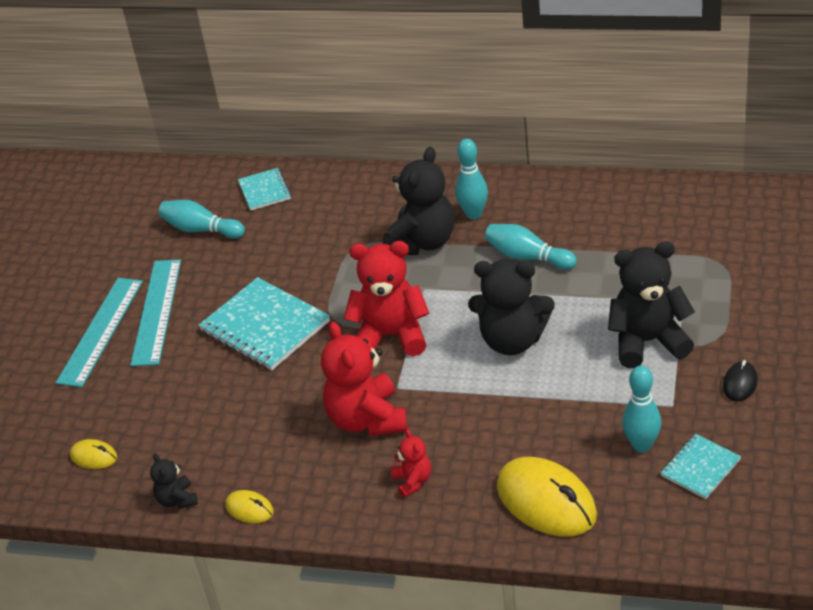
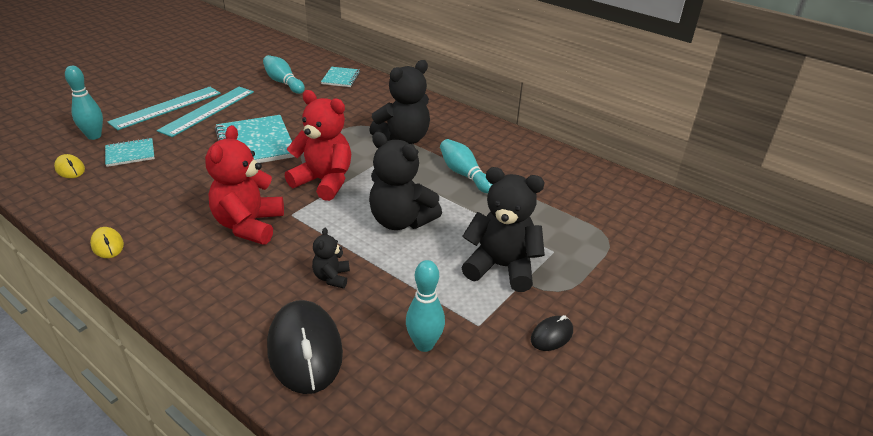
camera: 20 degrees right, 5 degrees down
(177, 500) = (76, 217): black teddy bear -> black teddy bear (332, 277)
(413, 481) = (229, 282): red teddy bear -> none
(473, 214) = (453, 136): turquoise bowling pin -> turquoise bowling pin (94, 136)
(546, 501) = (305, 350): yellow mouse -> black mouse
(700, 468) = (456, 390): turquoise notebook -> turquoise notebook (130, 154)

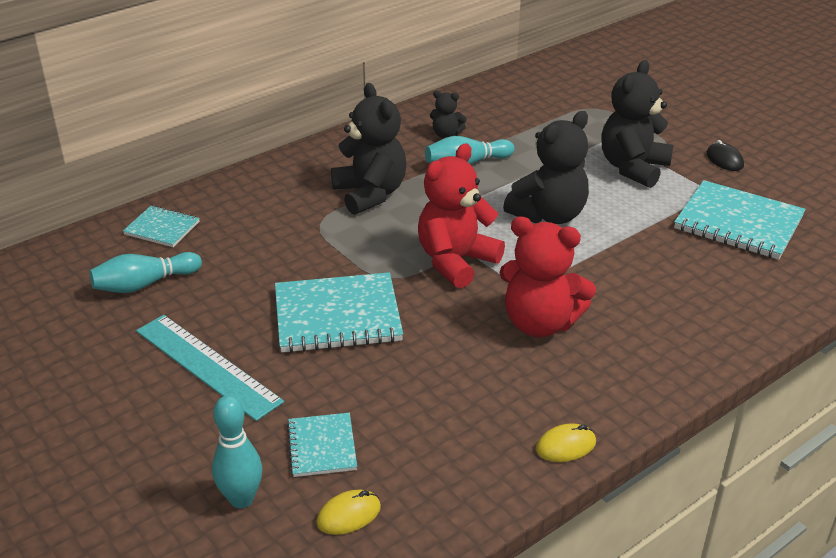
camera: 75 degrees left, 0 degrees up
(166, 107) = (171, 415): turquoise ruler -> none
(305, 350) = (749, 290): black mouse -> none
(332, 277) = (643, 267): black teddy bear -> black teddy bear (446, 134)
(424, 344) = (738, 223): turquoise bowling pin -> turquoise notebook

